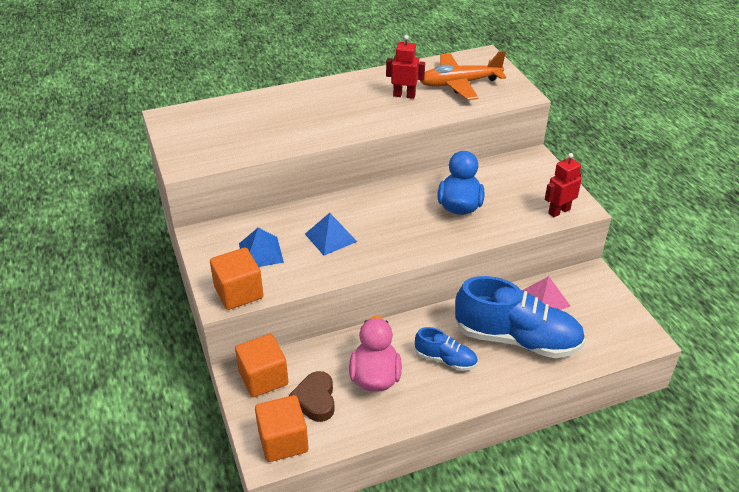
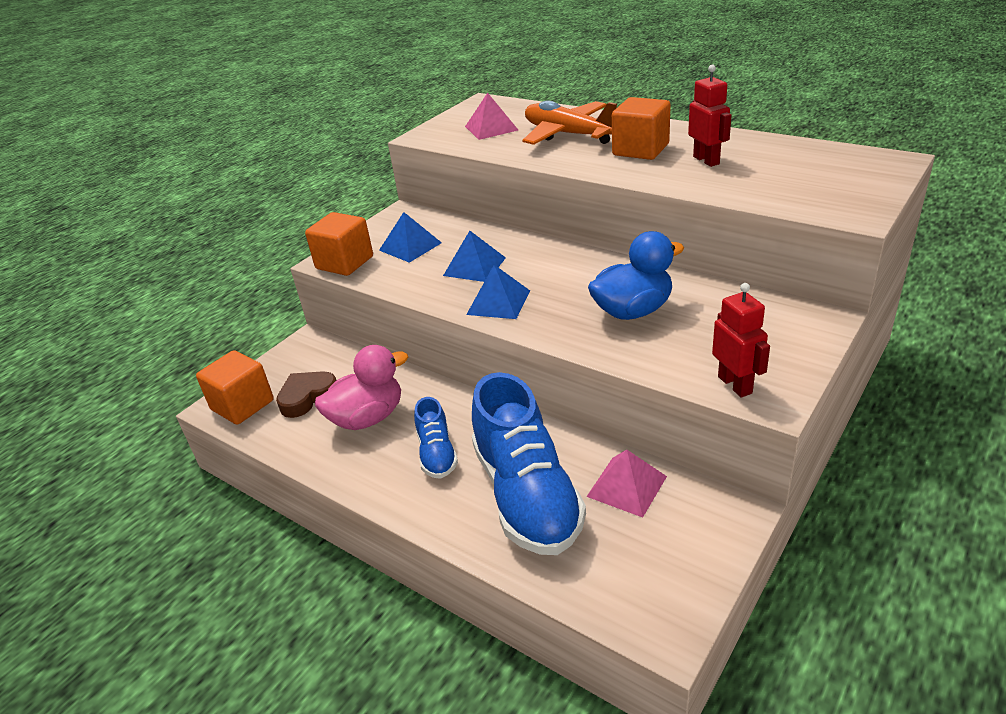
camera: 60 degrees right, 5 degrees down
(224, 134) = (491, 128): none -> pink pyramid
(263, 378) = (312, 356): orange cube -> orange cube (640, 150)
(388, 248) = (498, 302): none -> blue pyramid
(459, 84) = (794, 174): orange plane -> orange plane (568, 134)
(559, 211) = (735, 385): red robot -> red robot turned 45 degrees clockwise

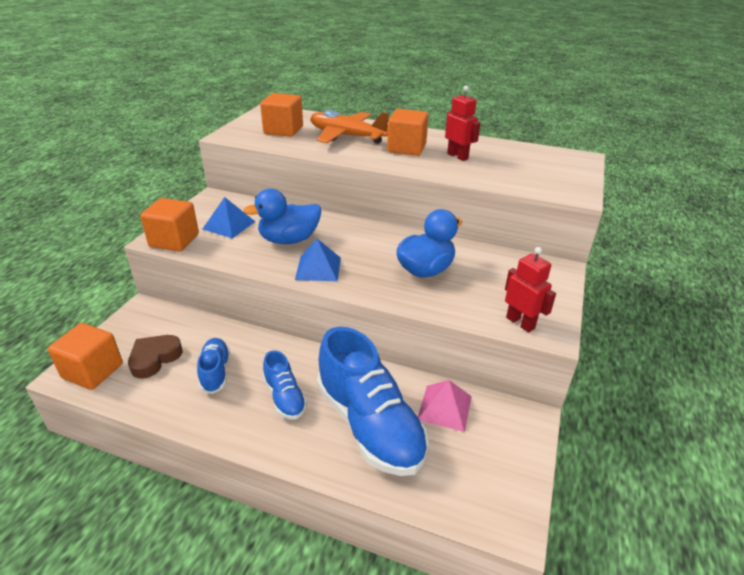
camera: 20 degrees left, 0 degrees up
(368, 418) = (215, 372): pink duck -> blue shoe
(474, 266) = (289, 240): blue pyramid -> blue duck
(491, 128) = (283, 130): pink pyramid -> orange cube

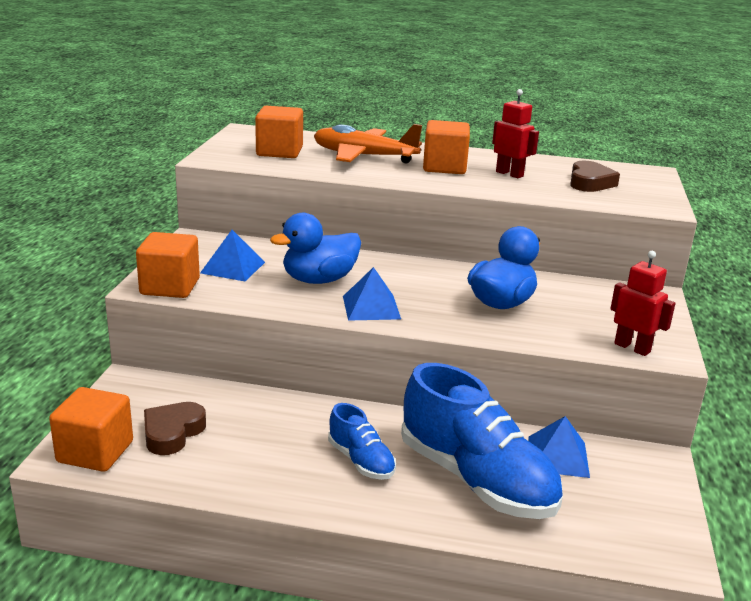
camera: 10 degrees left, 10 degrees down
(215, 372) = (260, 441): blue shoe -> none
(445, 407) = (558, 456): pink pyramid -> blue pyramid
(522, 167) = (590, 182): none -> brown heart

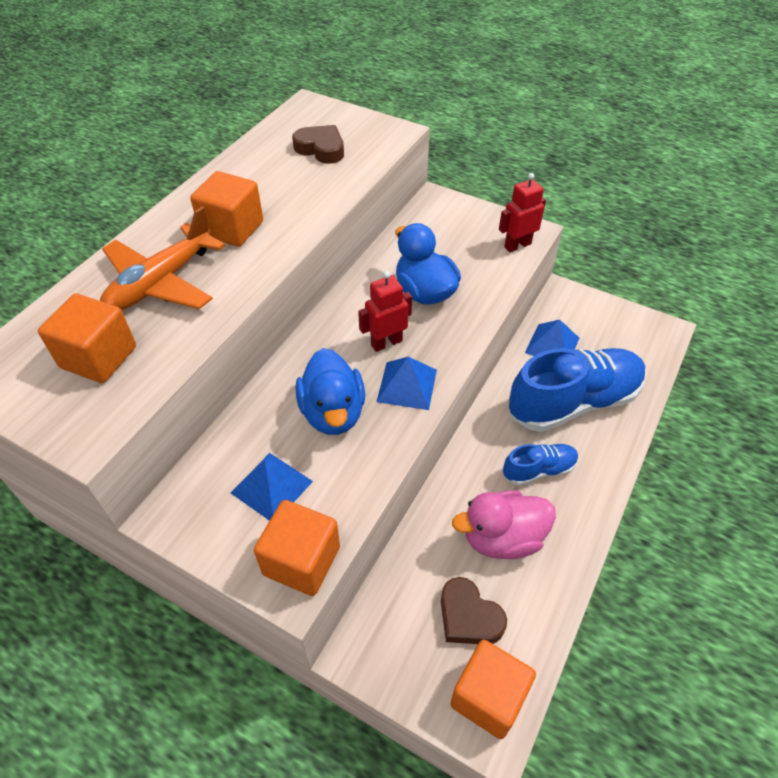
camera: 70 degrees left, 25 degrees up
(264, 444) = (502, 538): none -> pink duck
(509, 174) = (274, 190): red robot -> red robot (386, 343)

